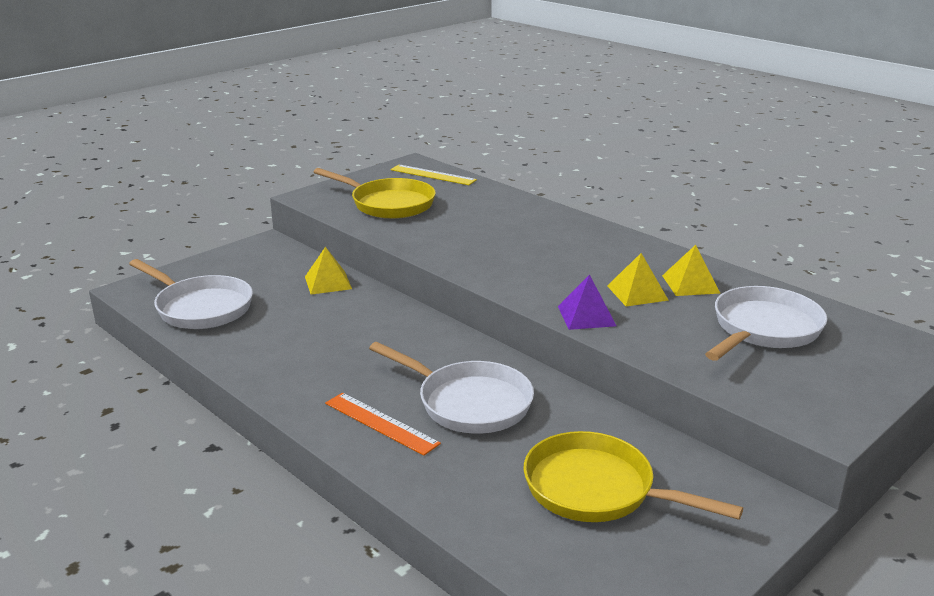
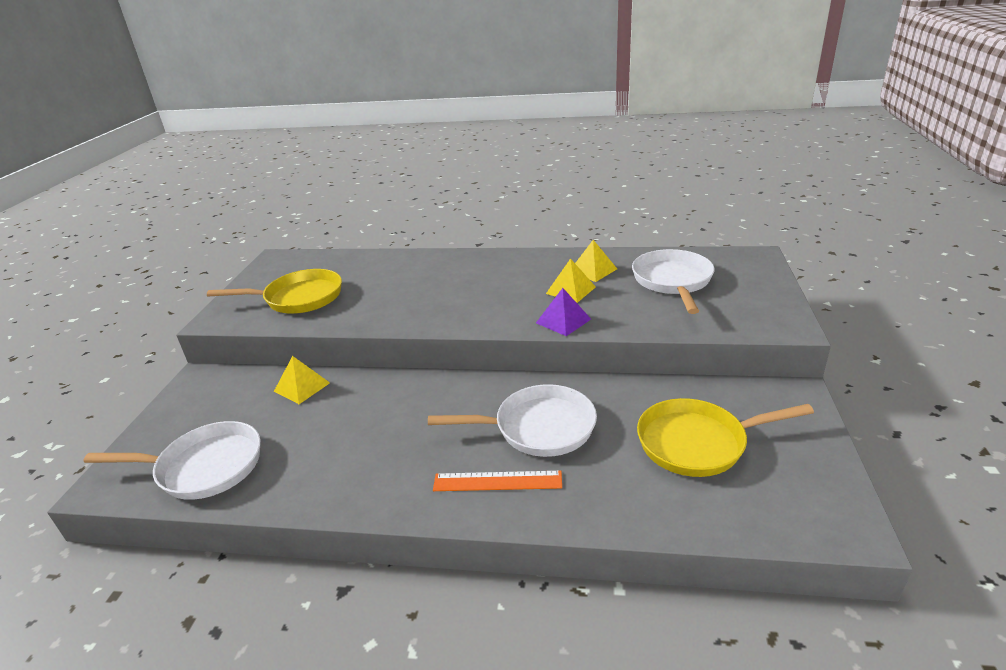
camera: 35 degrees left, 5 degrees up
(432, 175) = (305, 261): yellow ruler -> none

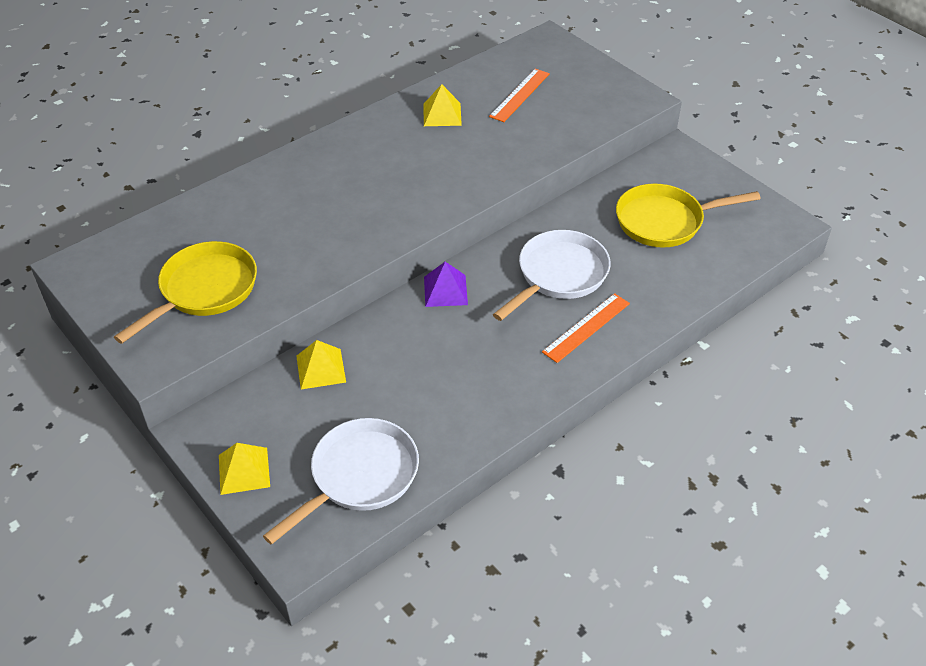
camera: 50 degrees left, 15 degrees up
(563, 321) = (490, 176): purple pyramid -> purple pyramid (445, 290)
(571, 290) = (453, 144): yellow pyramid -> yellow pyramid (244, 470)
(673, 281) = (520, 95): white pan -> orange ruler
(698, 443) = (664, 221): yellow pan -> yellow pan turned 45 degrees clockwise

